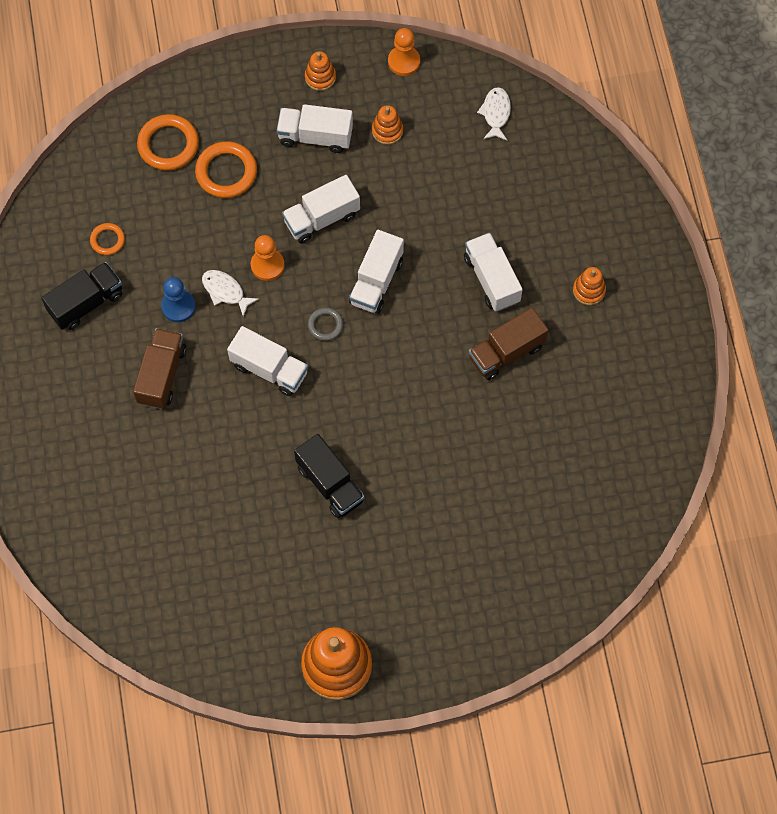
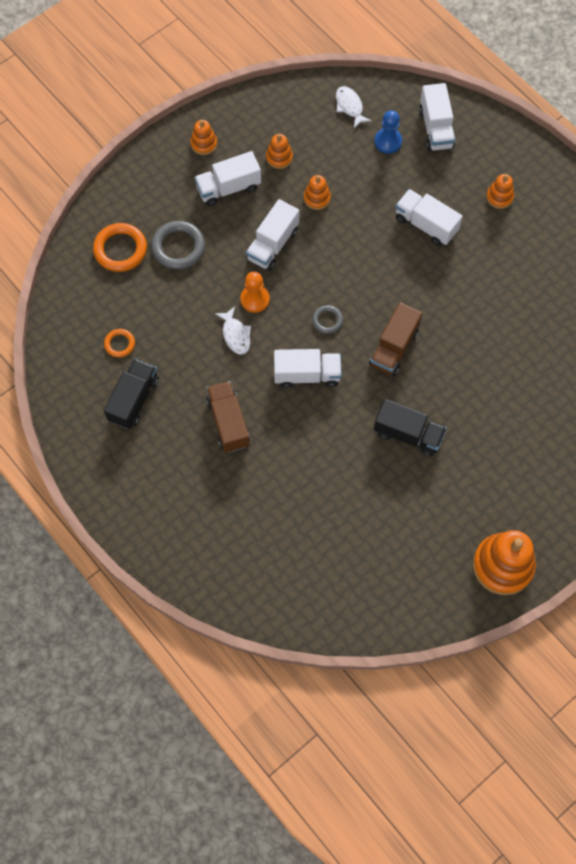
camera: 30 degrees left, 0 degrees up
(178, 306) = (207, 365): blue pawn -> blue pawn (388, 141)
(225, 291) = (235, 335): white fish -> white fish turned 120 degrees counterclockwise
(226, 172) = (178, 247): orange ring -> grey ring
(376, 281) = (343, 269): white truck -> white truck (435, 128)
(398, 193) = (317, 198): none -> orange stacking toy
(404, 61) = (258, 102): orange pawn -> none
(506, 352) = (471, 271): brown truck -> brown truck (394, 348)

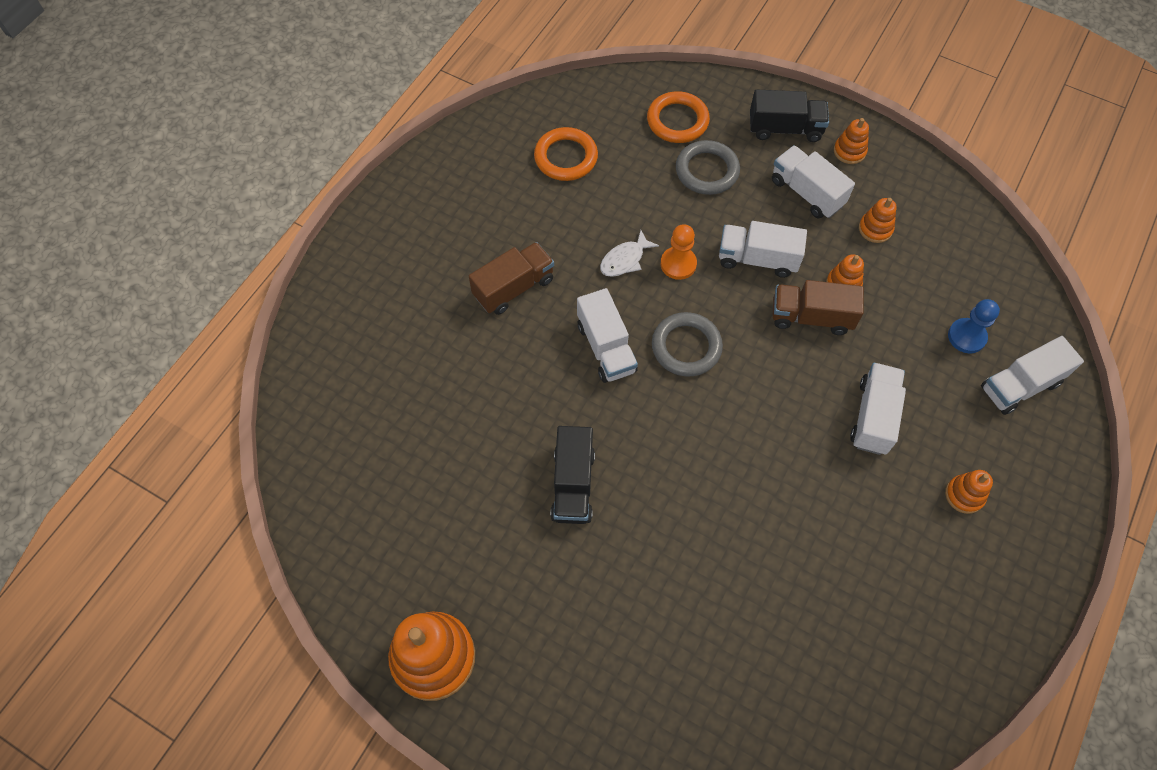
camera: 70 degrees right, 5 degrees down
(119, 344) = (566, 157): orange ring -> orange ring, size x1.79
(134, 400) = (506, 191): black truck -> black truck (785, 129)
(327, 320) = (686, 347): grey ring -> grey ring, size x1.79
(349, 106) = (990, 279): white fish -> none
(394, 348) = (683, 432): brown truck -> brown truck (811, 317)

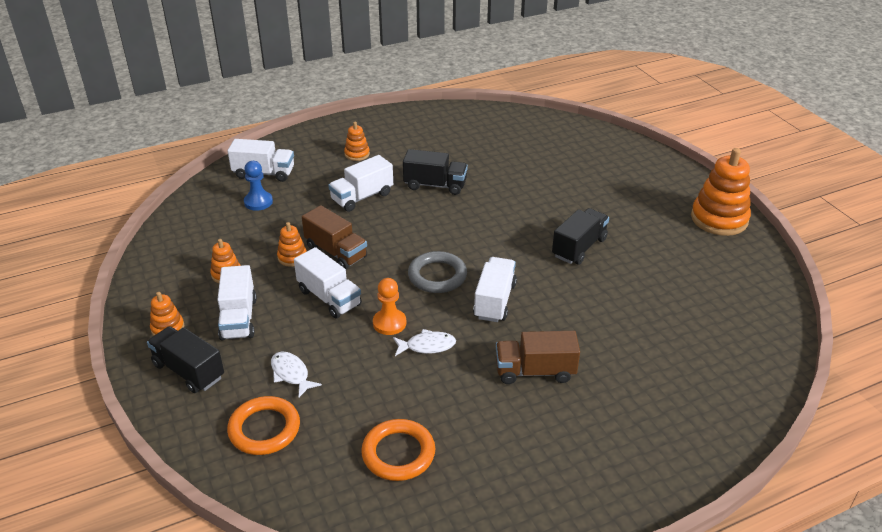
camera: 145 degrees left, 25 degrees down
(707, 171) = (291, 374): grey ring -> white fish
(816, 494) = (435, 185): none -> black truck

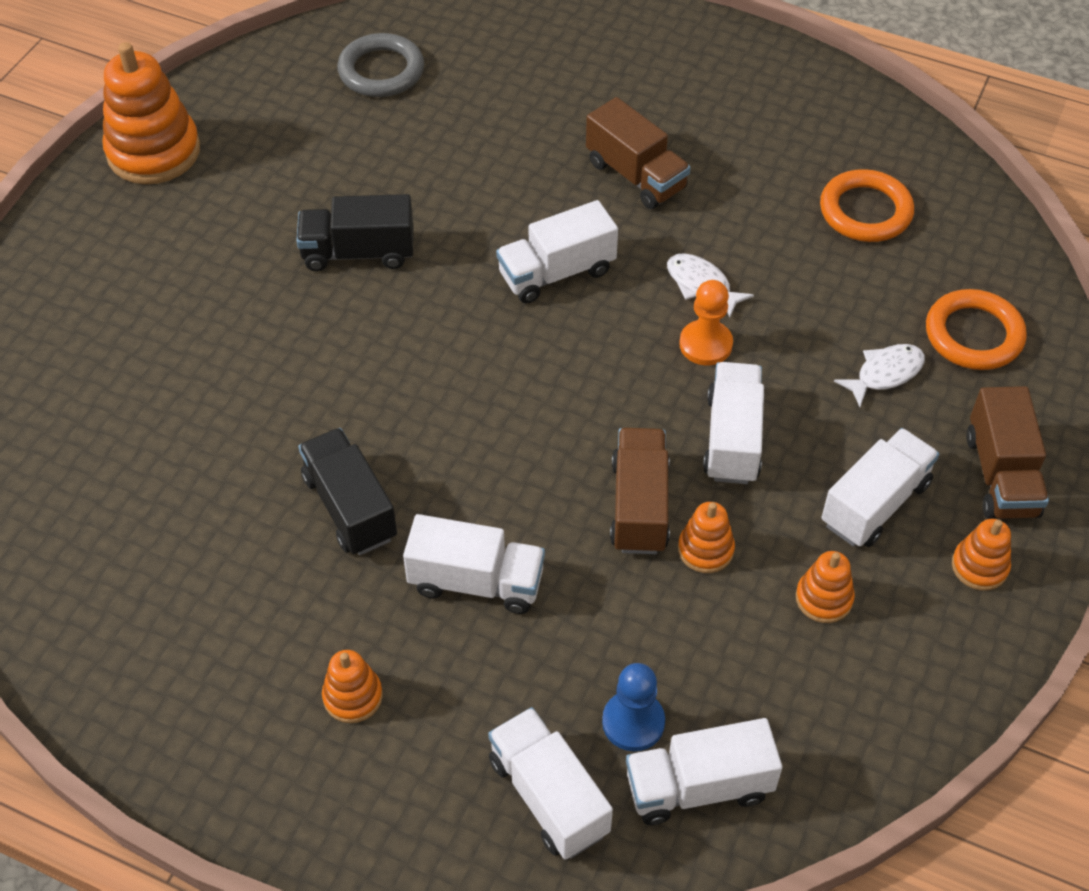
camera: 130 degrees left, 15 degrees up
(189, 371) = (1001, 475): black truck -> brown truck
(216, 203) = (698, 787): none -> white truck
(291, 374) = (885, 374): white fish -> white fish turned 135 degrees counterclockwise
(437, 276) = (568, 358): grey ring -> grey ring (381, 71)

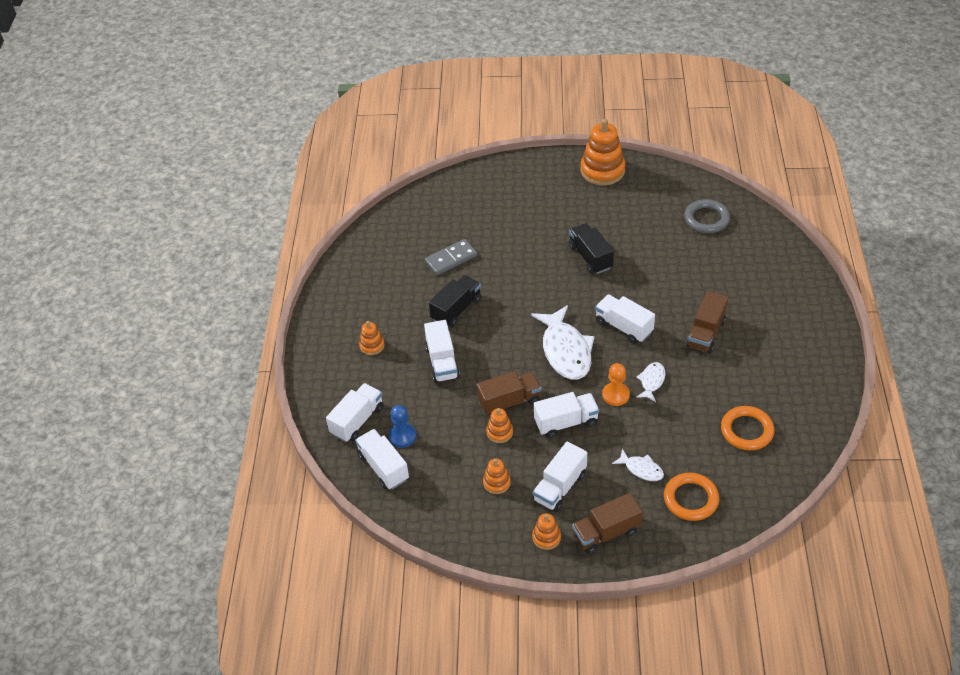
camera: 70 degrees right, 5 degrees down
(204, 467) = (451, 259): none -> grey domino
(563, 375) = (565, 351): none -> white fish
(875, 504) = (560, 487): white truck -> white truck turned 105 degrees clockwise

